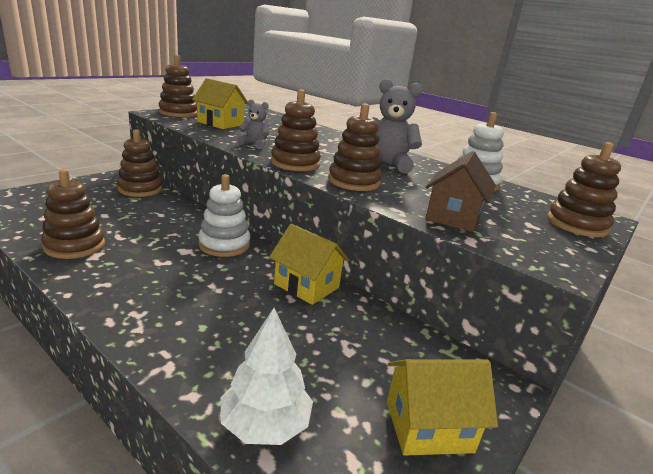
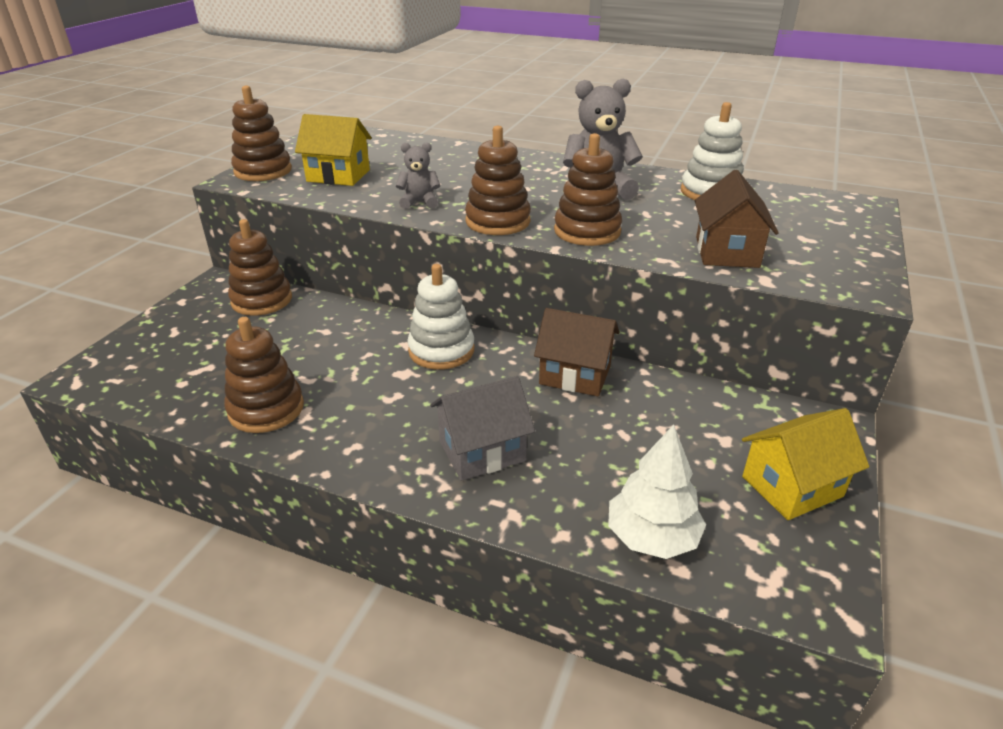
camera: 15 degrees left, 10 degrees up
(189, 314) = (482, 451): none -> grey house
(306, 286) = (575, 375): yellow house -> brown house
(577, 224) = (846, 224): brown stacking toy -> none

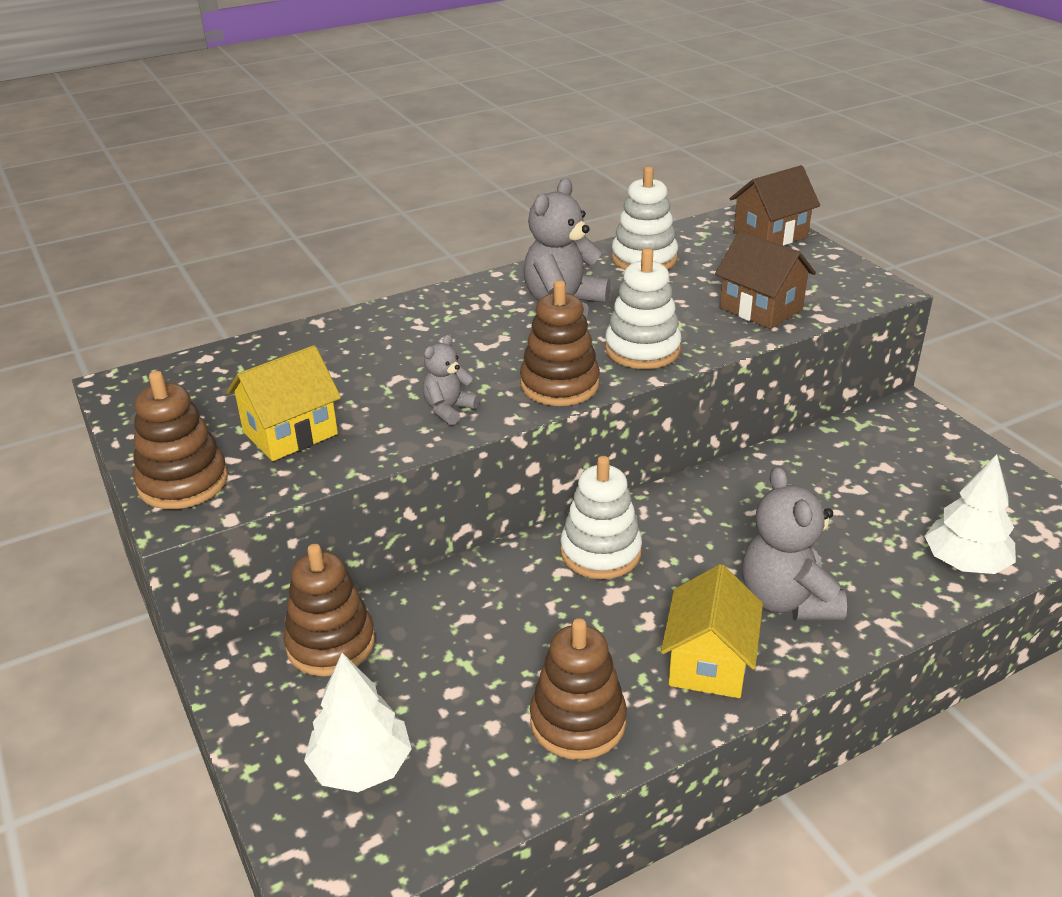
camera: 50 degrees left, 0 degrees up
(171, 351) = (361, 766): none -> white tree
(482, 451) = (787, 600): grey house -> grey teddy bear
(575, 375) = (727, 493): brown house -> brown house (770, 235)
(587, 231) = (642, 350): brown stacking toy -> white stacking toy
(792, 486) = (962, 468): yellow house -> yellow house (708, 663)

